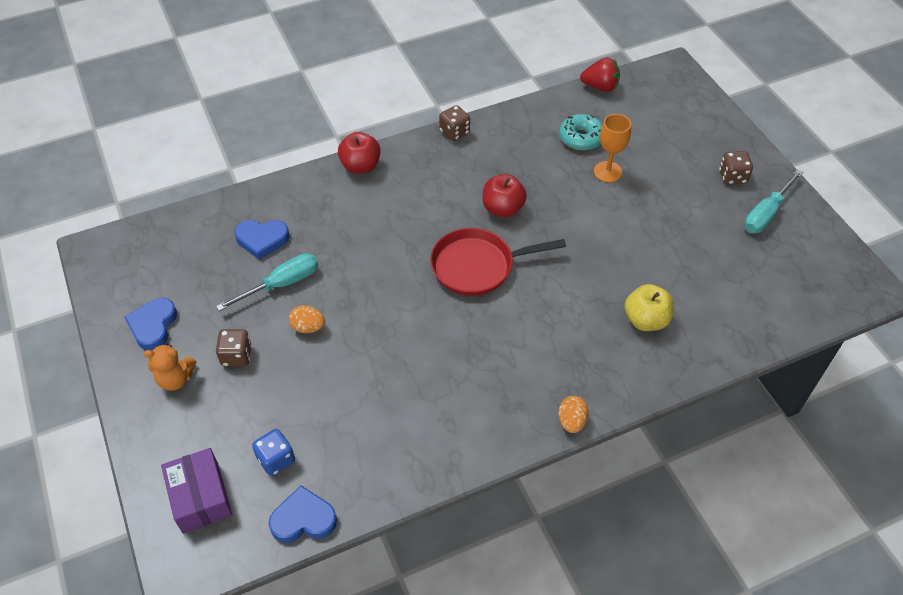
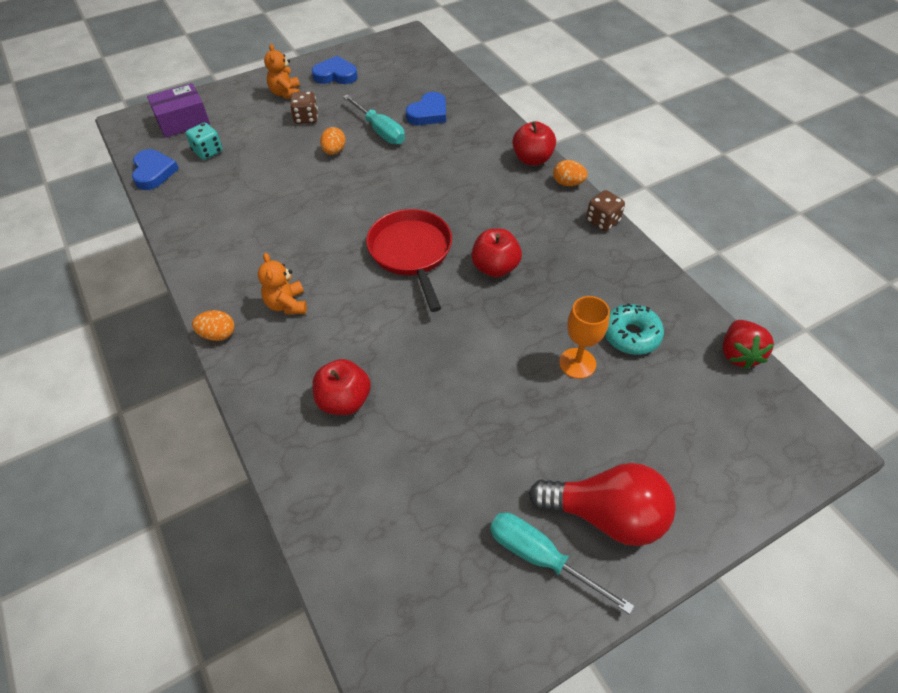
camera: 85 degrees right, 0 degrees up
(262, 240) = (428, 113): blue heart -> blue heart turned 135 degrees counterclockwise
(276, 459) = (208, 152): blue dice -> turquoise dice
(401, 146) = (568, 183): none -> orange egg
(536, 365) = (287, 304): none -> orange teddy bear
(645, 320) = (344, 401): yellow apple -> red apple
(732, 177) = (606, 515): brown dice -> red light bulb

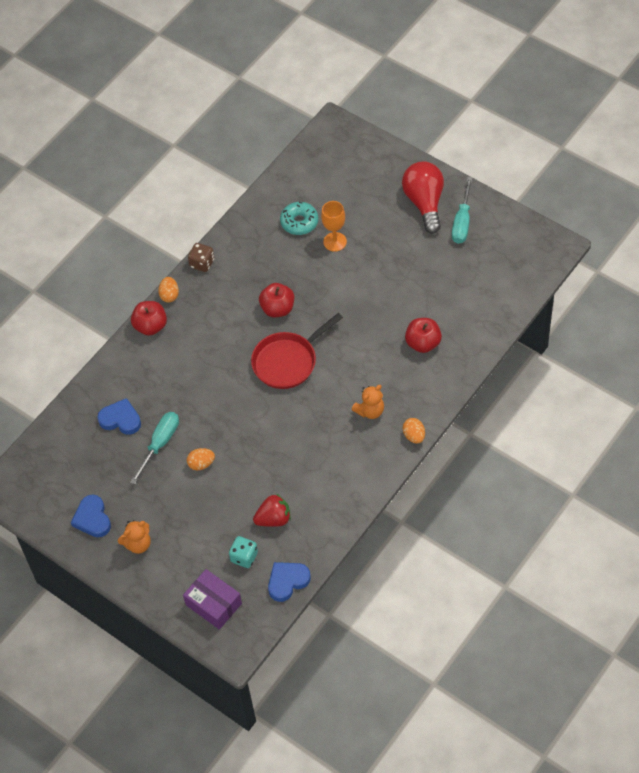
camera: 110 degrees left, 5 degrees up
(306, 118) = (167, 508): brown dice -> none
(738, 354) = (287, 170): red strawberry -> red strawberry (274, 519)

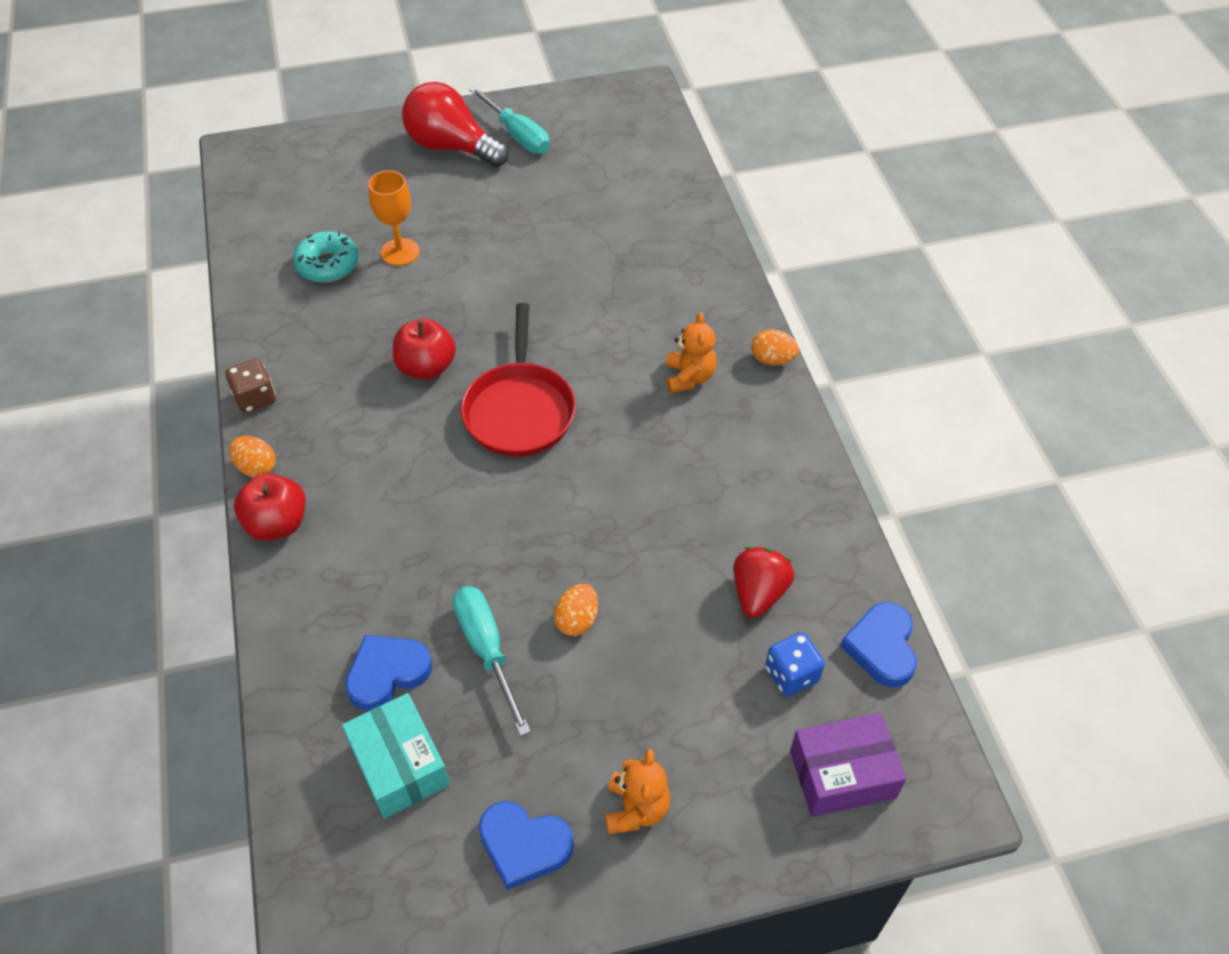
camera: 55 degrees left, 5 degrees down
(88, 454) = (400, 765): none -> turquoise box
(244, 557) = (791, 674): turquoise dice -> blue dice
(423, 343) = (644, 268): red apple -> none

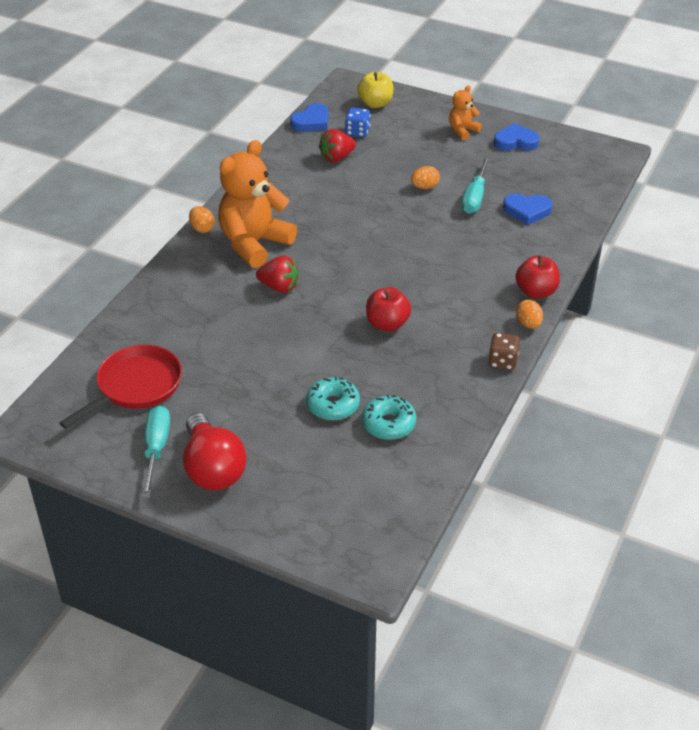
camera: 140 degrees left, 10 degrees down
(400, 252) = (333, 405): orange goblet -> turquoise donut
(400, 765) = (545, 183): turquoise box -> none
(519, 410) = (359, 276): red pan -> red pan (135, 386)
(524, 845) = (515, 142): blue heart -> blue heart turned 60 degrees counterclockwise
(593, 340) = (279, 287): none -> red strawberry
(689, 377) = (254, 243): orange teddy bear -> orange teddy bear, size x2.07
(842, 774) = (375, 103): purple box -> yellow apple

